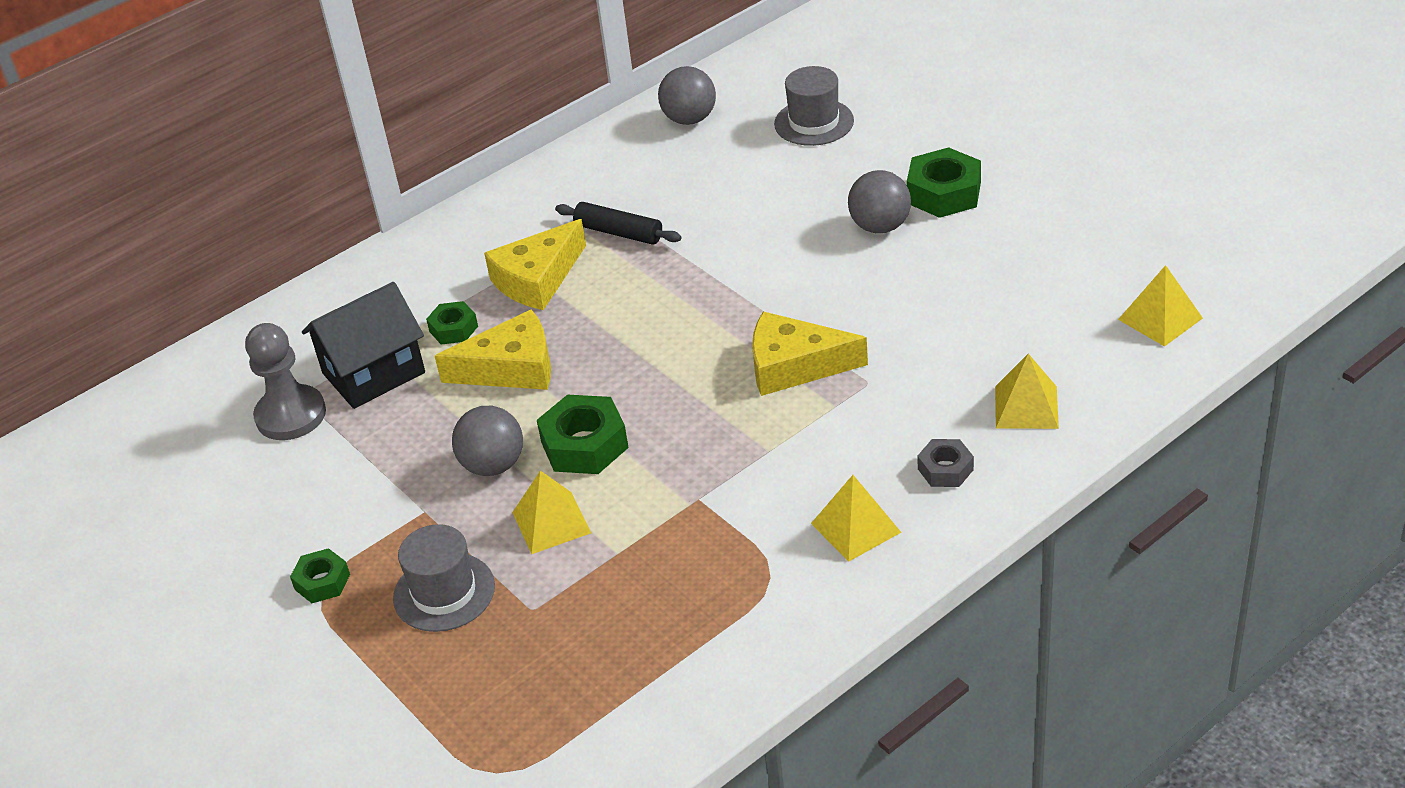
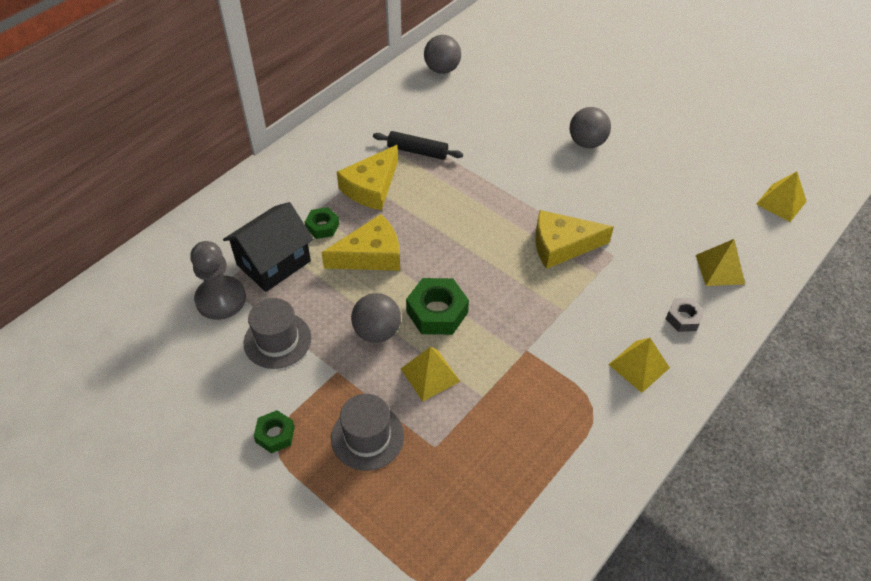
camera: 15 degrees left, 10 degrees up
(814, 122) = (523, 71): grey hat -> grey hat (277, 340)
(944, 193) = (619, 118): green nut -> none

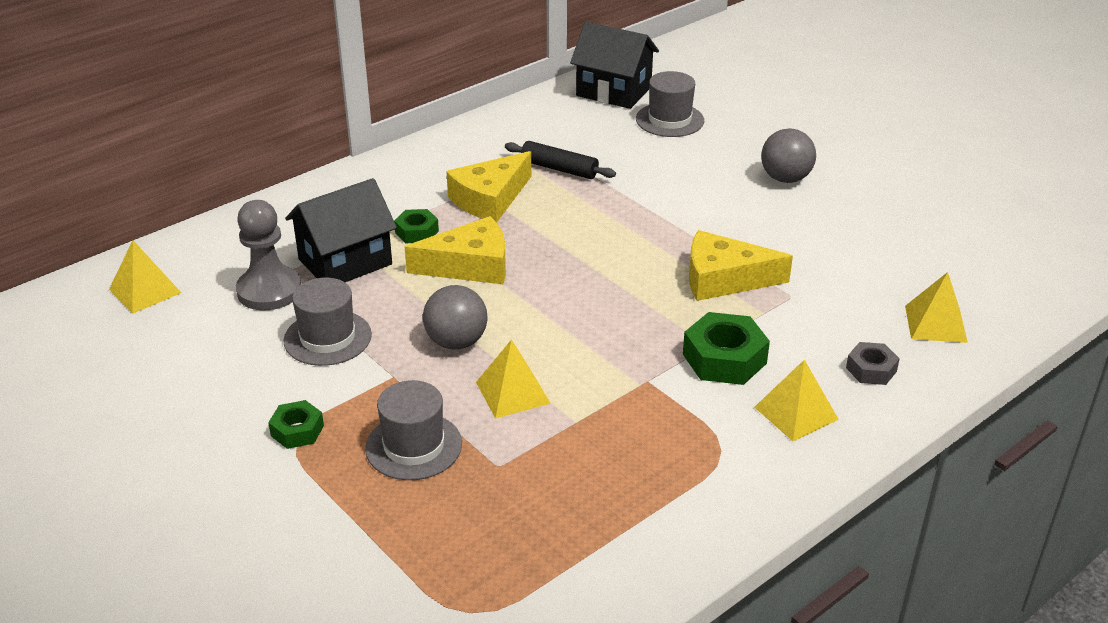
camera: 10 degrees right, 15 degrees down
(437, 312) = (539, 330): green nut -> green nut (724, 359)
(442, 69) = (613, 91): grey ball -> black house
(490, 94) = (669, 120): none -> grey hat
(781, 202) = (1040, 262): yellow pyramid -> yellow pyramid (145, 291)

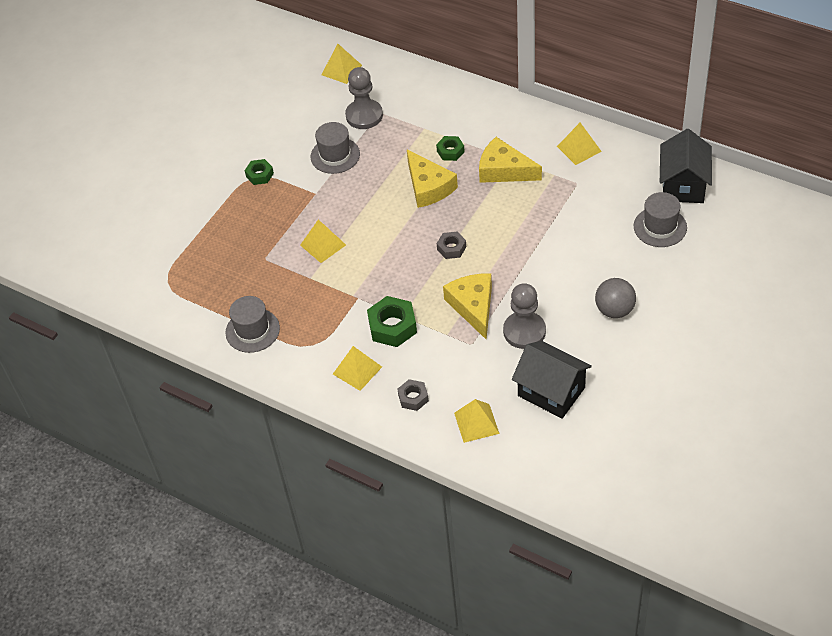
camera: 75 degrees right, 15 degrees up
(345, 262) = (405, 133): black house -> black house (551, 391)
(414, 446) = (266, 222): grey hat -> grey hat (252, 330)
(456, 342) = (355, 207): grey ball -> none
(498, 139) = (579, 148): none -> yellow pyramid
(559, 169) = (559, 190): black rolling pin -> none
(603, 272) = (451, 248): none -> grey nut
(789, 249) = (524, 331): none -> grey pawn

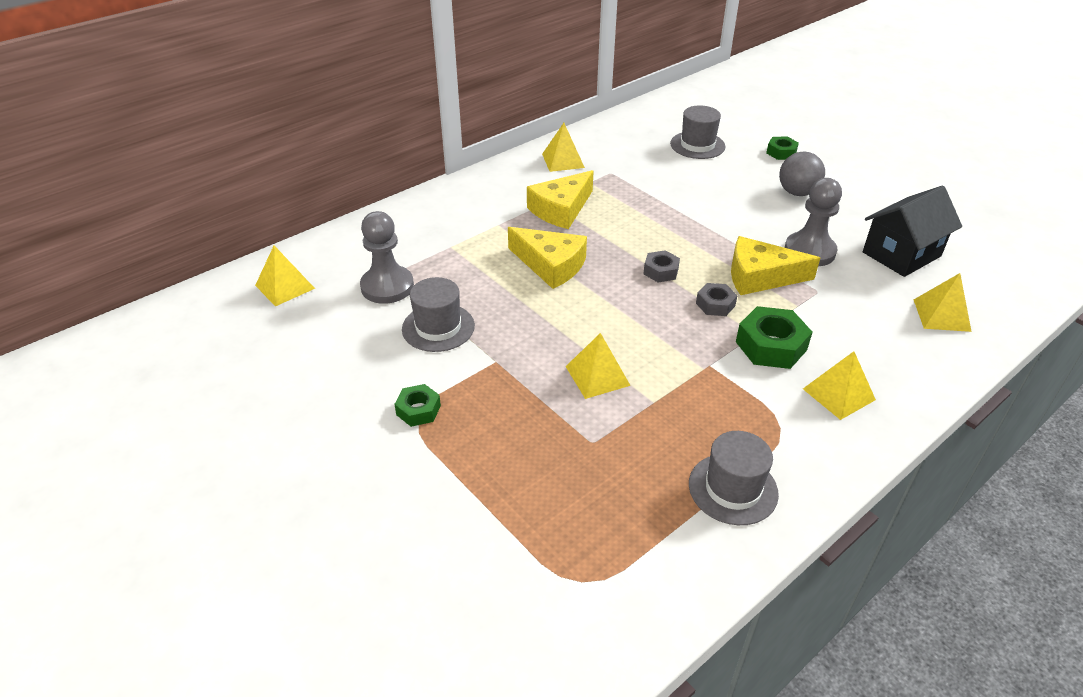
camera: 75 degrees left, 10 degrees down
(413, 398) = (895, 355): grey nut -> grey nut (715, 304)
(428, 187) = (550, 265): yellow cheese -> yellow cheese turned 45 degrees clockwise
(450, 151) = (504, 237): green nut -> green nut (781, 152)
(683, 185) = (650, 122): black house -> none

